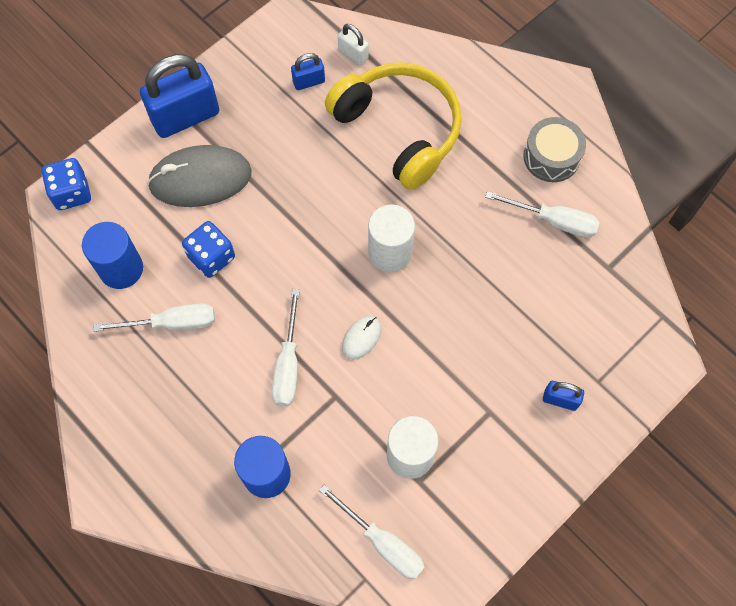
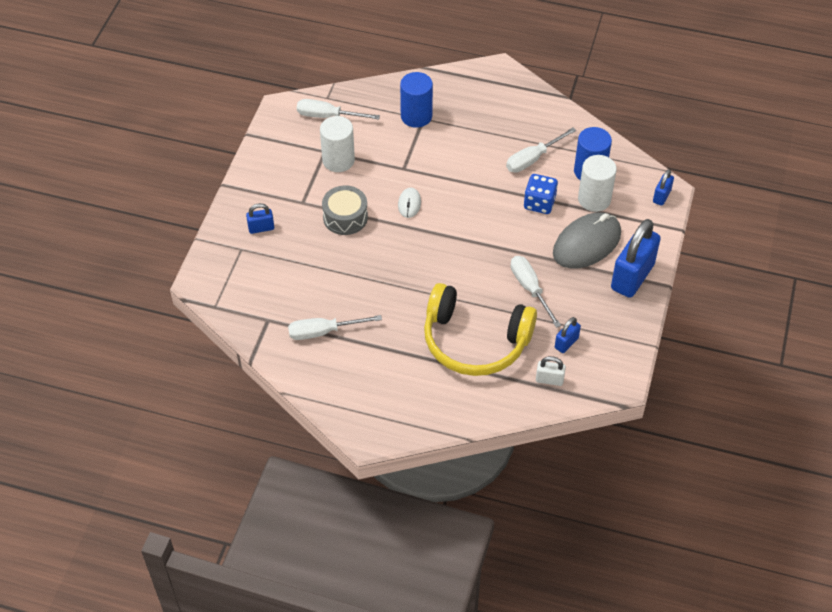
camera: 150 degrees right, 15 degrees down
(71, 193) = (661, 196): blue dice -> blue padlock
(288, 364) = (444, 171): white screwdriver -> white screwdriver (530, 289)
(390, 252) = (425, 259): white cylinder -> white cylinder (594, 199)
(551, 157) = (350, 376): grey drum -> grey drum (345, 217)

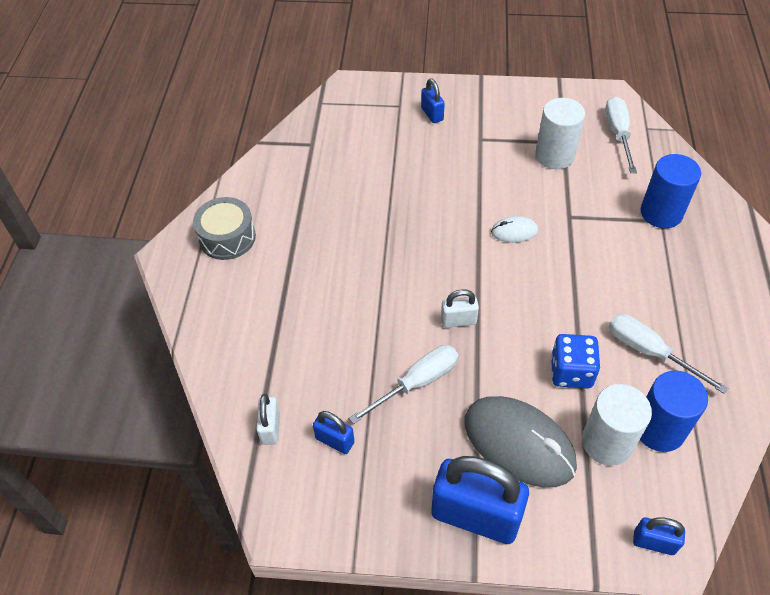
camera: 80 degrees right, 0 degrees up
(323, 332) = (304, 190): white screwdriver -> none
(345, 217) = (471, 177): grey drum -> grey drum (227, 237)
(475, 341) = (318, 334): yellow headphones -> none
(483, 255) = (458, 320): none -> white padlock

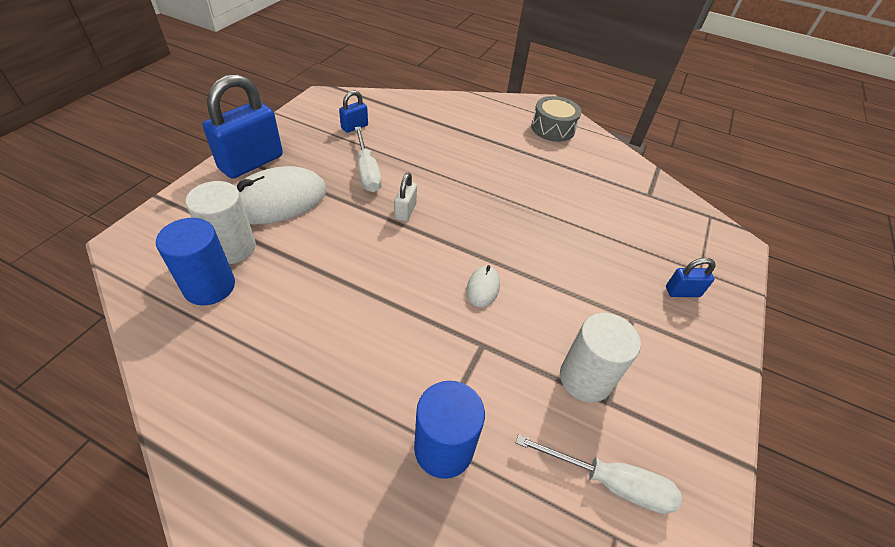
camera: 105 degrees right, 5 degrees down
(270, 428) = (383, 108): white padlock -> none
(519, 443) = (278, 201): grey mouse -> white mouse
(571, 372) = (307, 256): blue dice -> none
(649, 352) = (280, 322): white screwdriver -> none
(653, 542) = (141, 235): blue padlock -> none

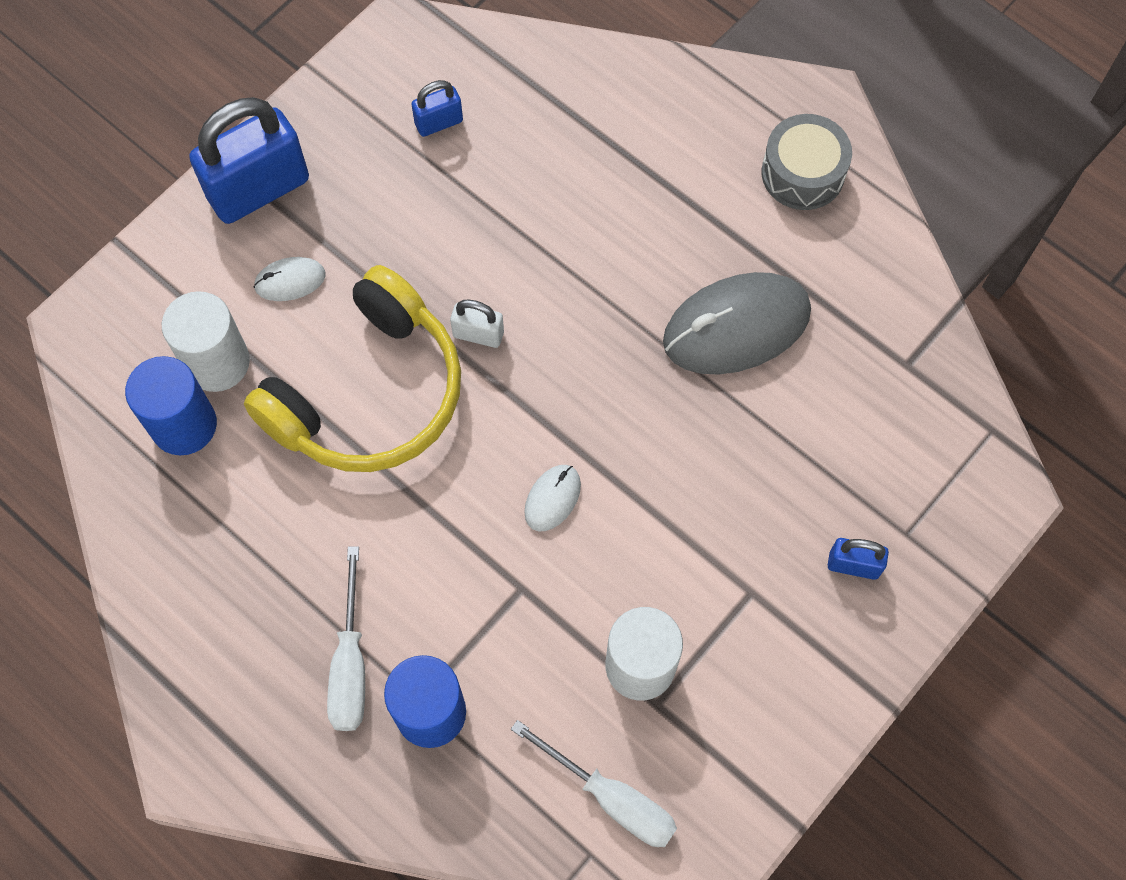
camera: 20 degrees right, 20 degrees up
(278, 201) = (290, 281): white mouse -> white mouse, size x0.47
(342, 250) = (369, 393): none -> yellow headphones
(367, 171) = (438, 237): white screwdriver -> white screwdriver (350, 664)
(405, 211) = (478, 334): white padlock -> white padlock turned 75 degrees clockwise
(552, 190) = (736, 326): none -> grey mouse

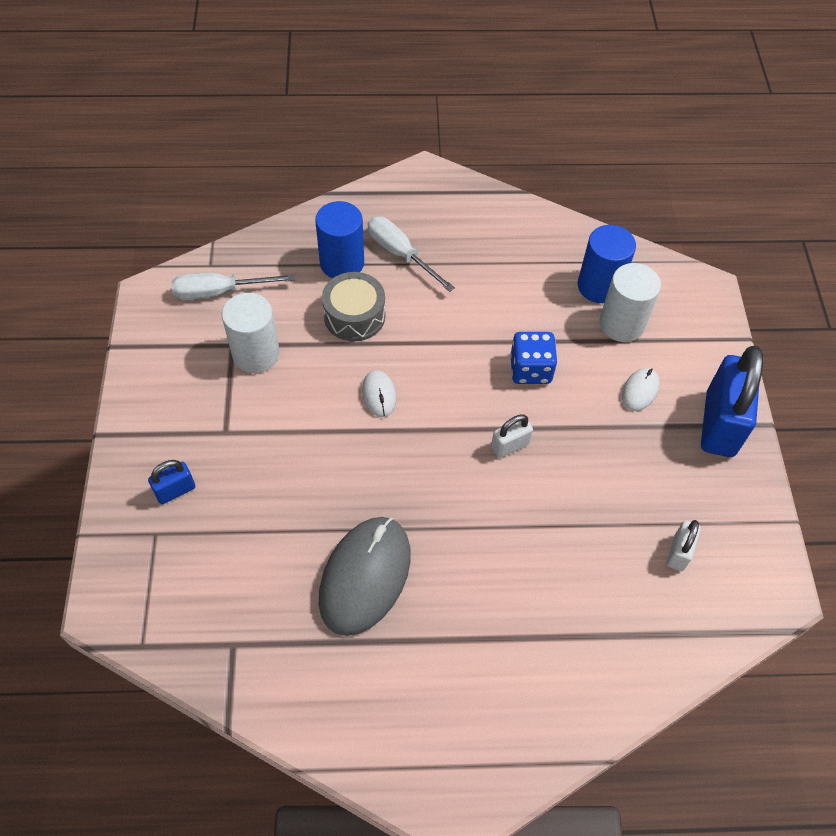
camera: 135 degrees right, 10 degrees down
(369, 393) = (530, 369): yellow headphones -> blue dice
(439, 122) = (678, 552): blue padlock -> white padlock
(802, 173) = (418, 731): grey drum -> grey drum (354, 316)

